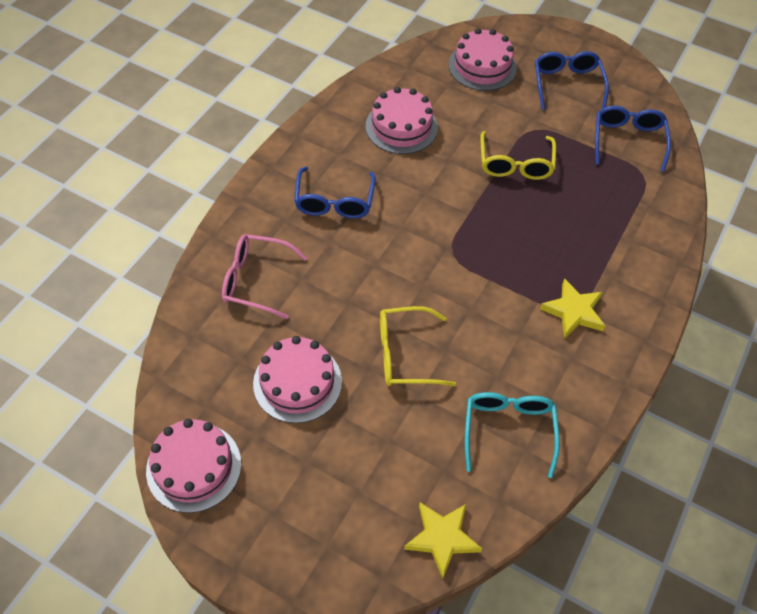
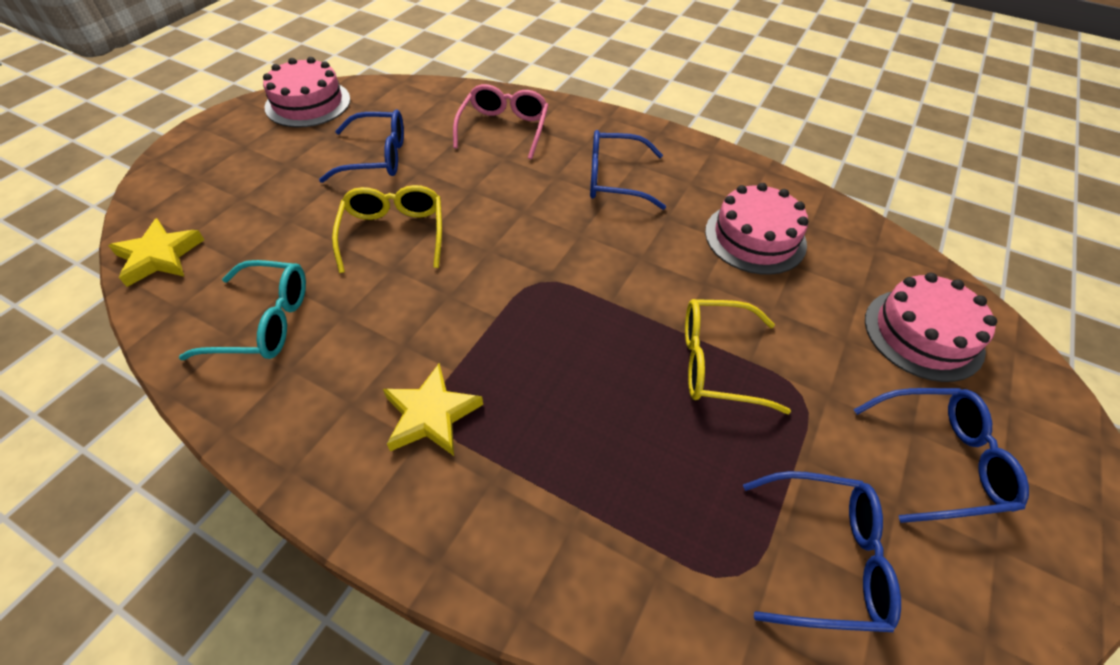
camera: 90 degrees right, 5 degrees down
(297, 382) = (377, 157): pink cake -> blue glasses

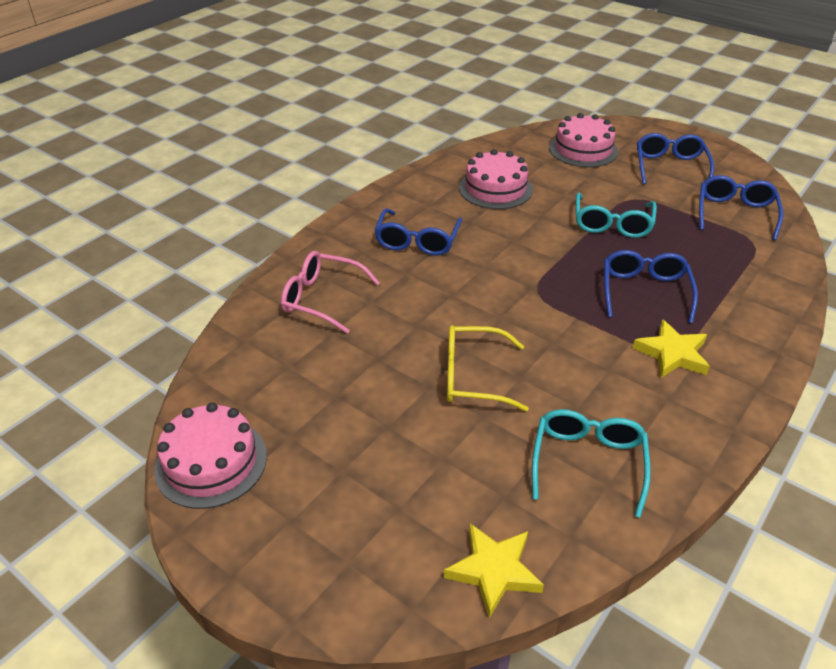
camera: 80 degrees left, 10 degrees down
(377, 157) = (347, 392): blue glasses -> blue glasses (644, 291)
(716, 363) = (612, 224): yellow glasses -> turquoise glasses

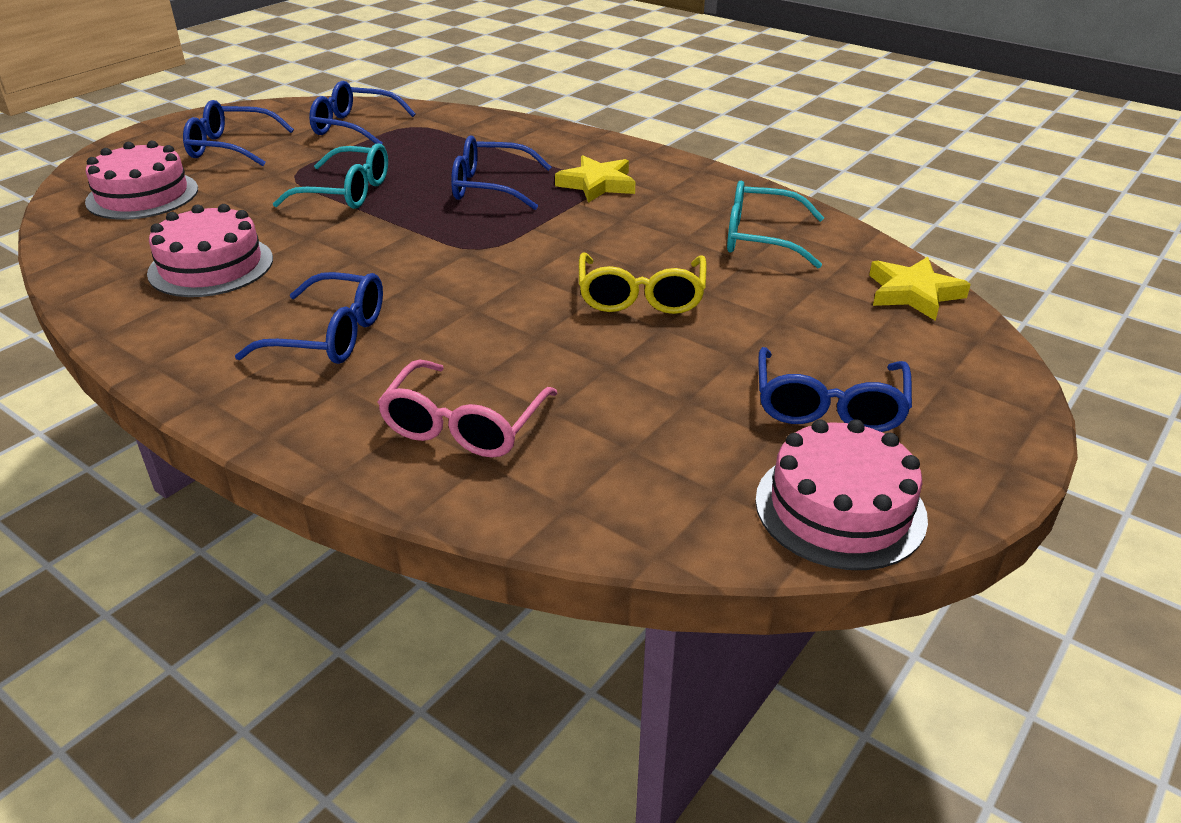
camera: 90 degrees left, 5 degrees down
(320, 473) = (829, 406): none -> blue glasses

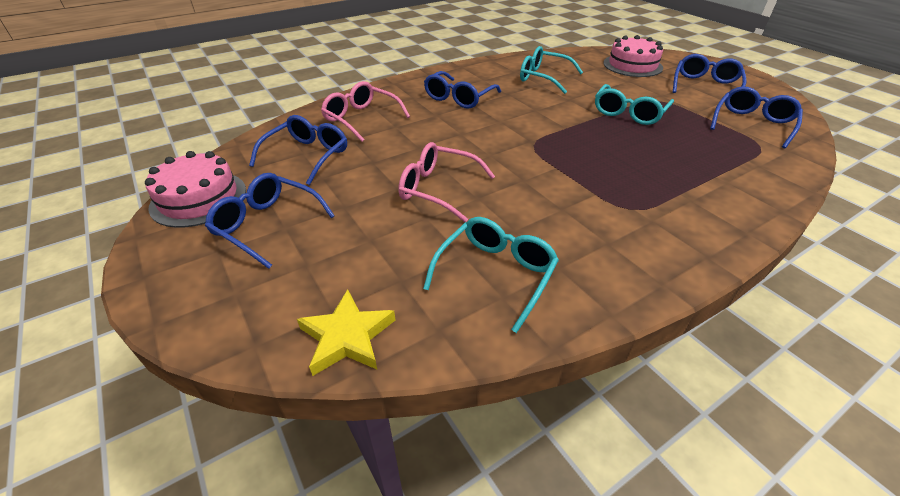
camera: 110 degrees right, 5 degrees up
(211, 266) = (543, 78): pink cake -> turquoise glasses
(490, 187) = (631, 161): blue glasses -> blue glasses (307, 155)
(597, 184) = (631, 210): yellow star -> none
(641, 297) = (438, 189): yellow glasses -> pink glasses

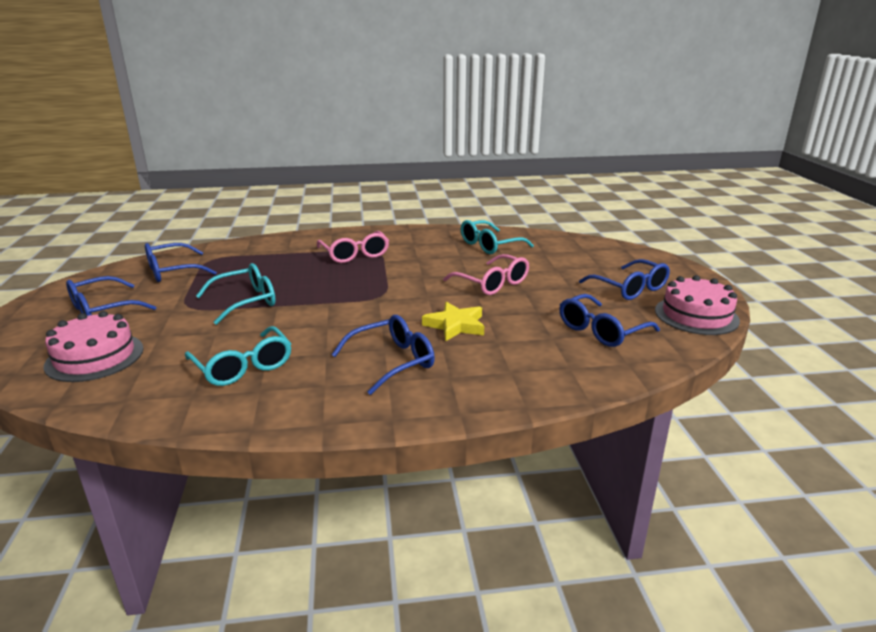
camera: 155 degrees left, 15 degrees down
(347, 337) = (578, 243): yellow star -> yellow star (455, 325)
(361, 118) = (533, 360): pink glasses -> pink glasses (355, 254)

